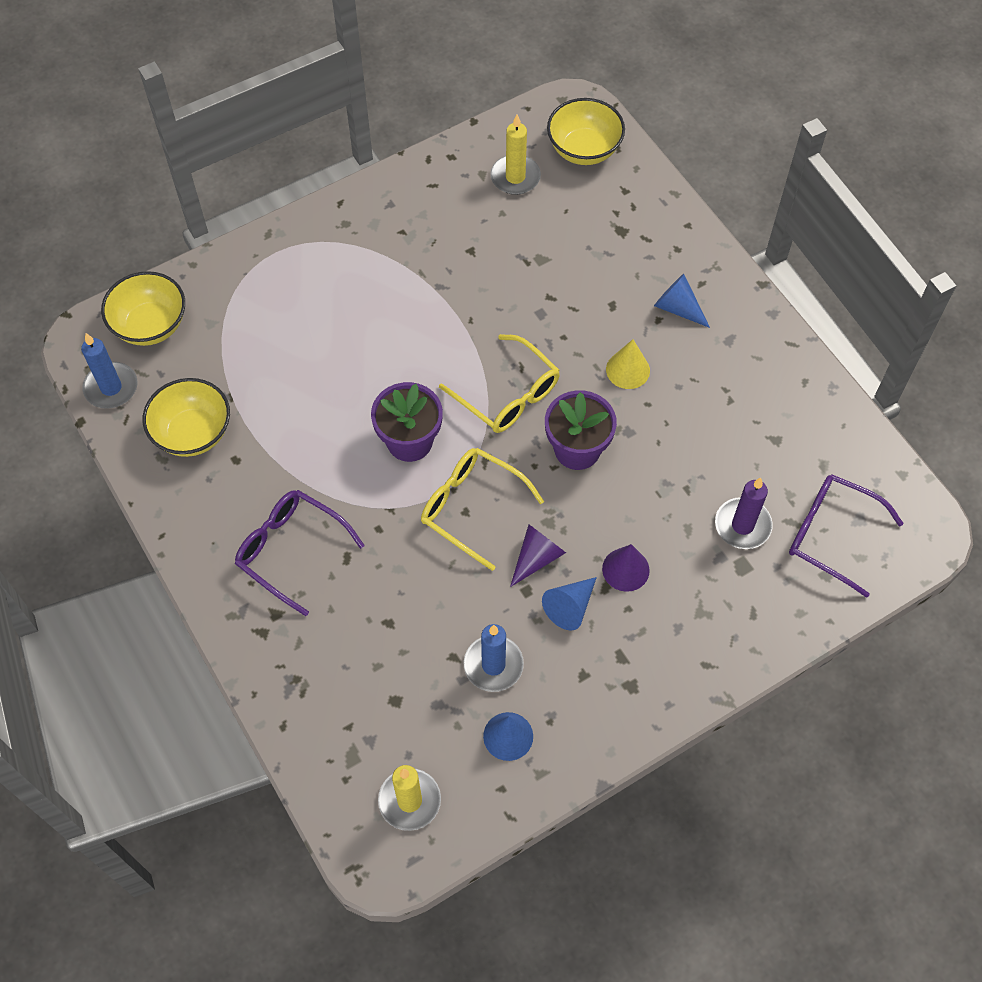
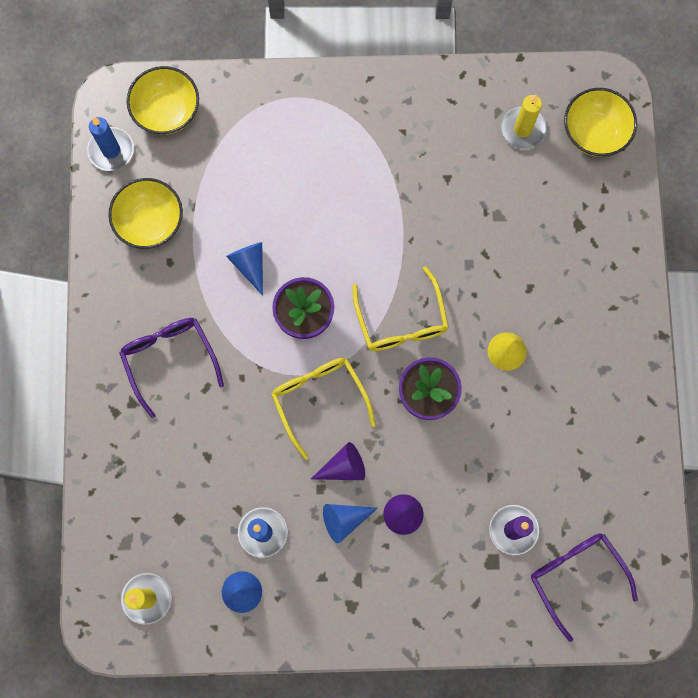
camera: 30 degrees right, 15 degrees up
(677, 308) = (580, 319): blue cone -> blue cone (250, 264)

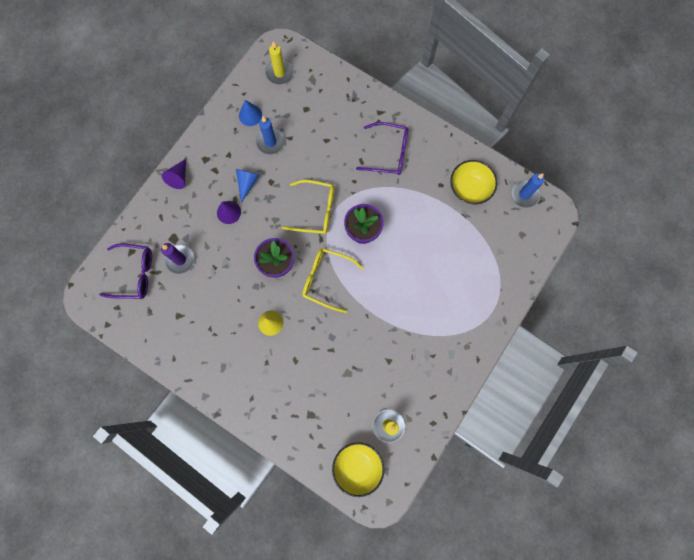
camera: 125 degrees right, 0 degrees up
(167, 112) = (528, 236): yellow bowl -> none
(250, 264) = (411, 223): blue cone -> none
(344, 467) = (273, 200): purple cone -> purple cone (179, 177)

